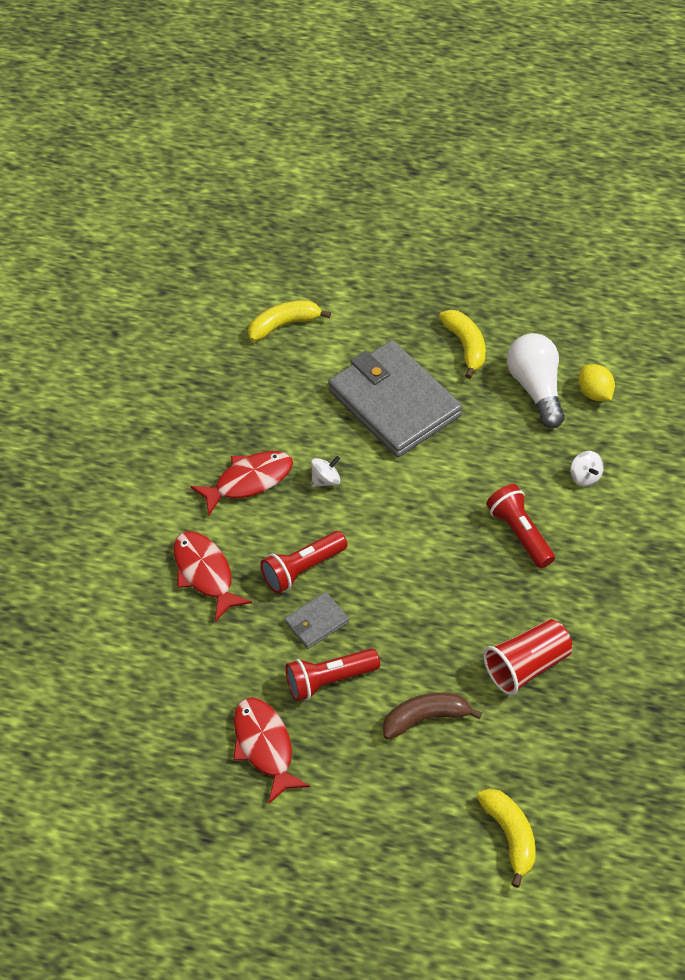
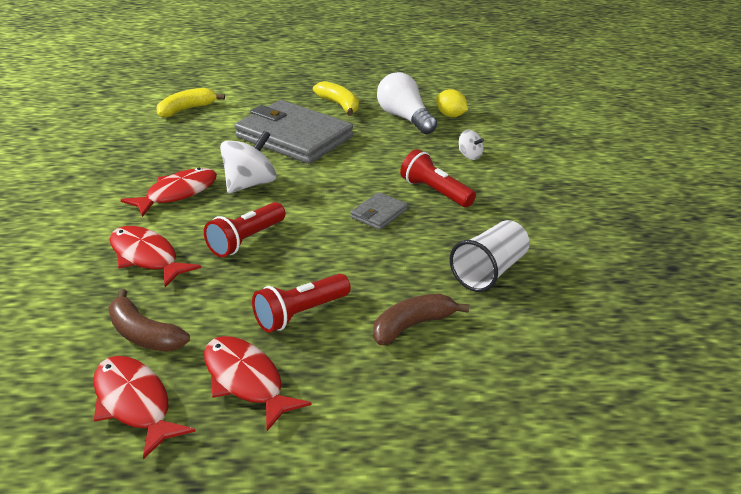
camera: 20 degrees left, 20 degrees down
(172, 748) = (134, 404): none -> red fish
(189, 674) = (144, 335): none -> brown banana
(316, 622) = (272, 274): grey wallet -> grey wallet (378, 213)
(325, 480) = (249, 184): white spinning top -> white spinning top, size x1.89
(510, 836) = (551, 406): yellow banana -> none
(527, 666) = (489, 271): red cup -> white cup

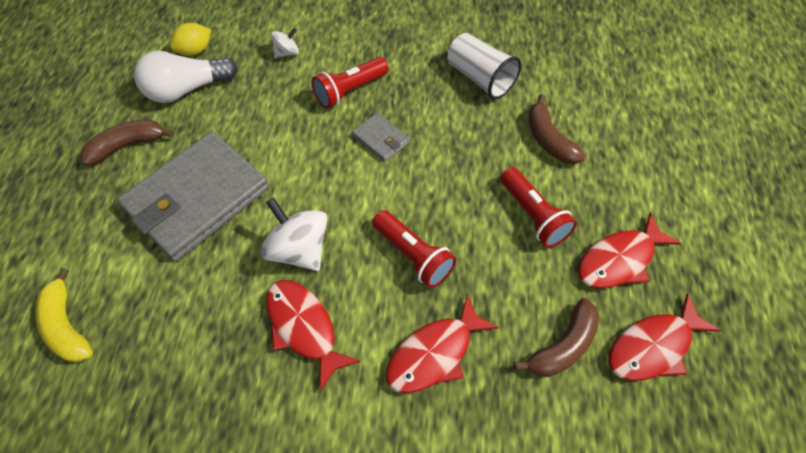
camera: 80 degrees left, 25 degrees up
(339, 105) = (127, 146): yellow banana -> brown banana

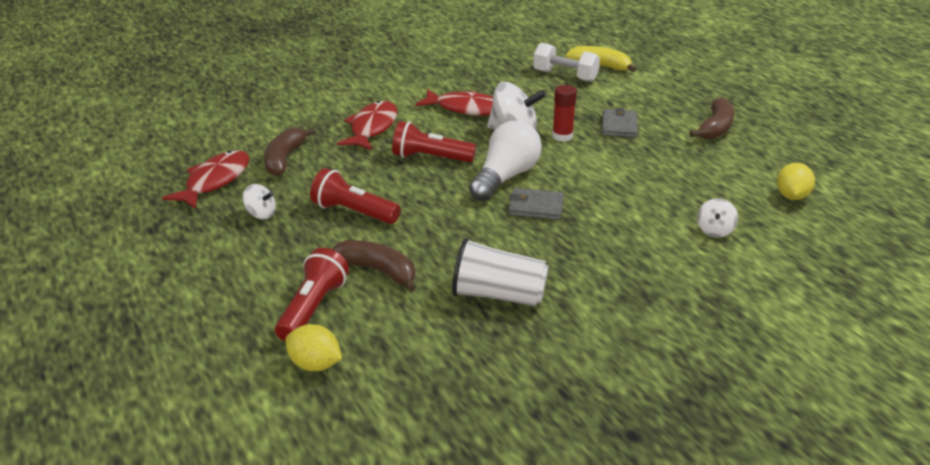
camera: 145 degrees right, 25 degrees down
(129, 329) = (565, 76): none -> white dumbbell
(187, 89) = (742, 170): white light bulb -> white light bulb (505, 177)
(197, 199) = (619, 126): grey wallet -> grey wallet, size x0.43
(263, 215) = (562, 136): none -> red glue stick
(350, 91) = (611, 228): red flashlight -> red flashlight (313, 308)
(619, 260) = (261, 214): red fish -> white spinning top
(628, 87) = (315, 364): none -> yellow lemon

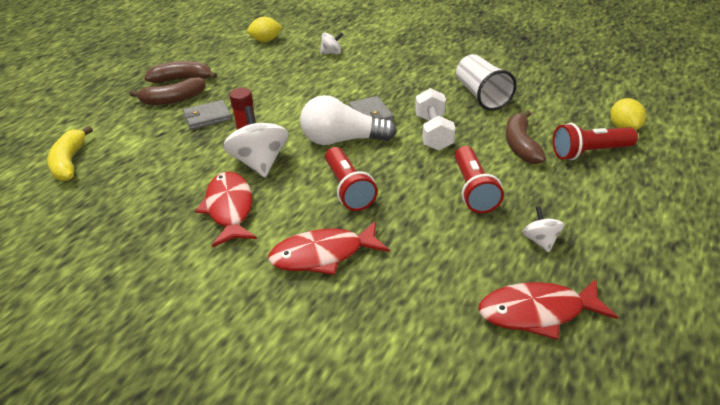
camera: 120 degrees left, 5 degrees up
(284, 159) = (444, 284): brown banana -> brown banana (173, 99)
(565, 76) = (107, 175): white dumbbell -> white dumbbell (433, 132)

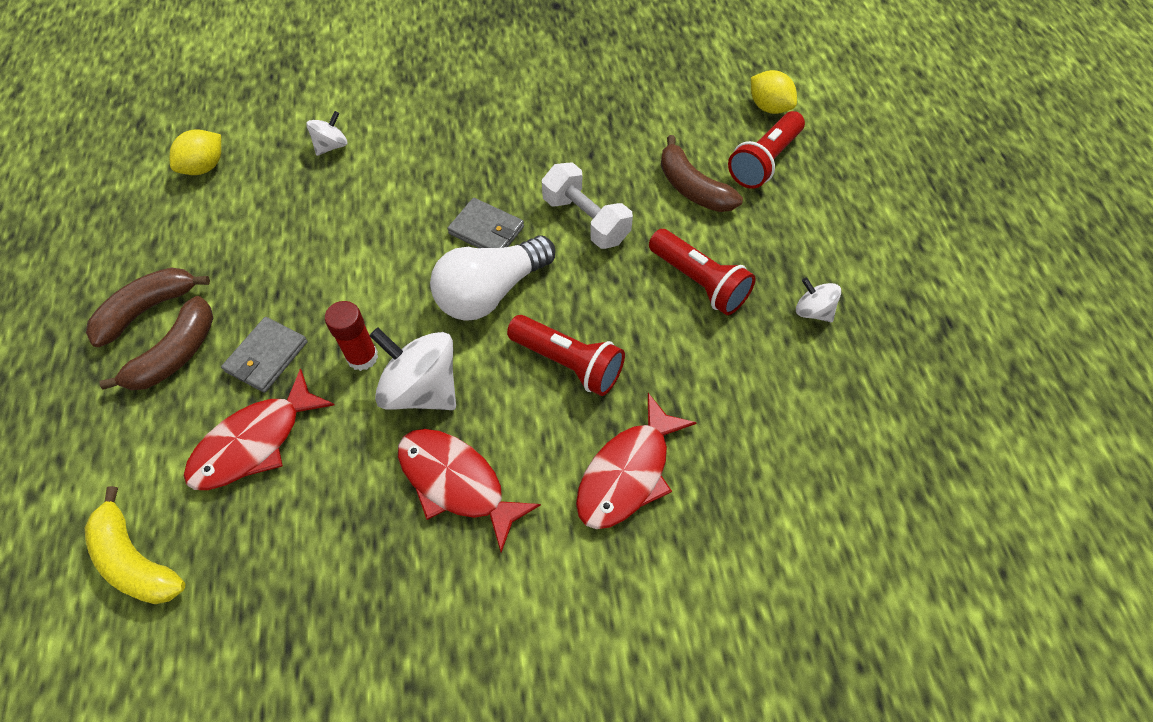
camera: 40 degrees left, 20 degrees up
(481, 96) = (589, 131): white cup -> none
(537, 312) = (877, 401): red fish -> red fish (254, 442)

